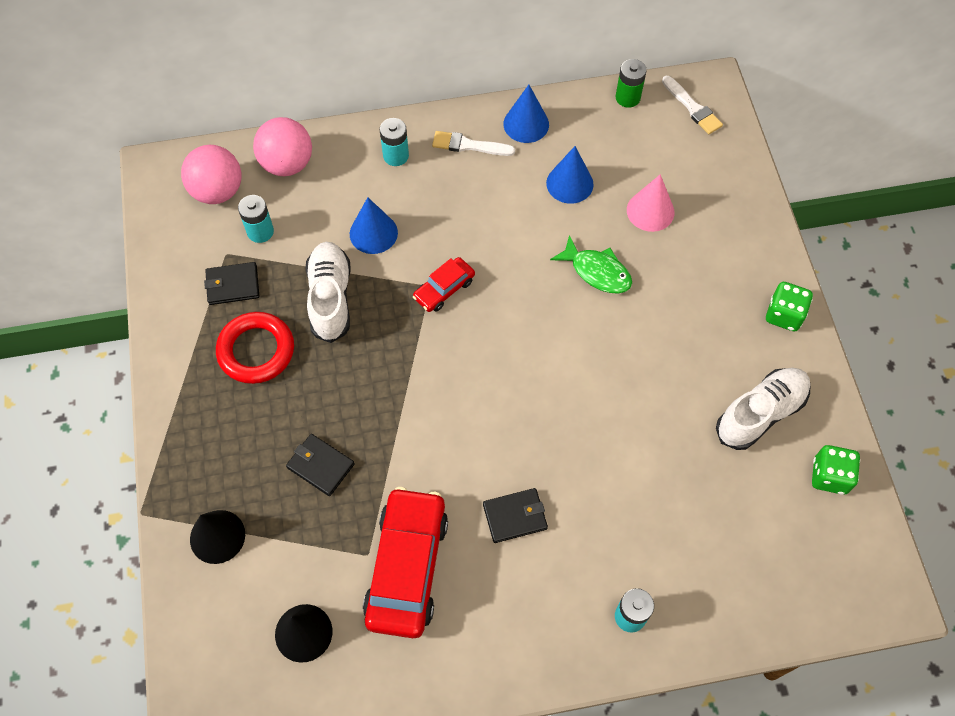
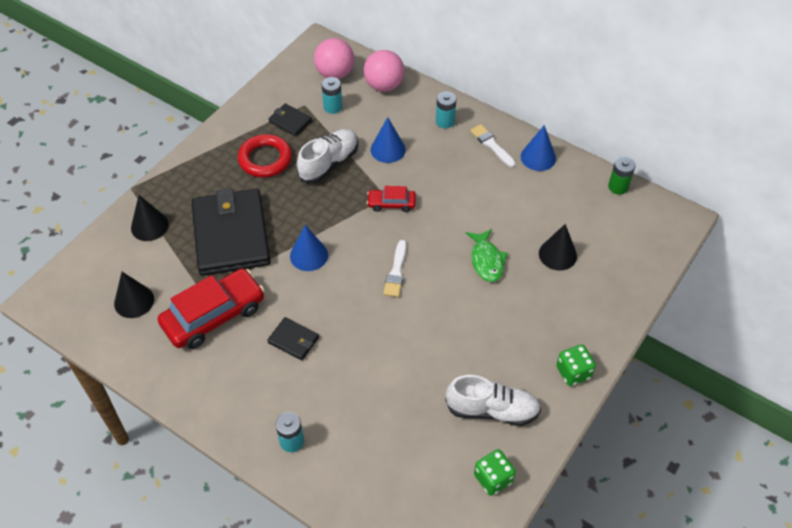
camera: 45 degrees right, 10 degrees down
(320, 466) = (231, 235): black wallet -> black wallet, size x2.35
(569, 183) = (526, 205): blue cone -> blue cone (309, 255)
(650, 211) = (557, 254): pink cone -> black cone
(692, 107) = (654, 221): white brush -> white brush (396, 272)

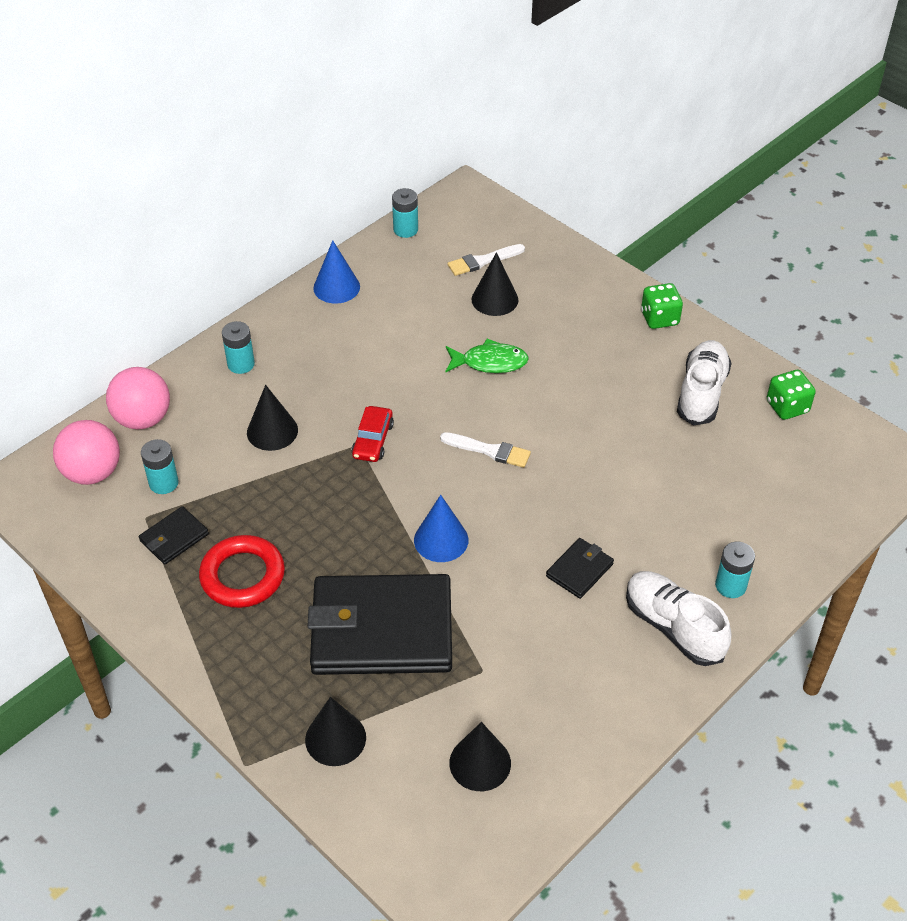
camera: 80 degrees left, 5 degrees down
(214, 315) = (524, 659): red car -> none
(329, 163) = (276, 499): white shoe -> white shoe (673, 627)
(388, 149) = (272, 431): blue cone -> black cone
(491, 145) = (300, 325): white brush -> white brush (483, 261)
(618, 187) = (405, 229): green battery -> turquoise battery

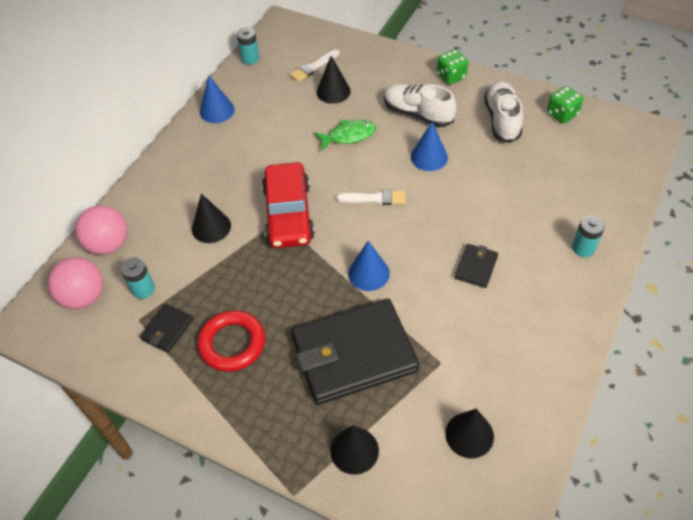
camera: 15 degrees left, 5 degrees up
(241, 364) = (168, 184): turquoise battery -> none
(373, 440) = (288, 214): red car -> red car, size x1.96
(582, 416) = (429, 157): none -> blue cone
(673, 627) = (559, 289): white shoe -> white shoe (417, 114)

